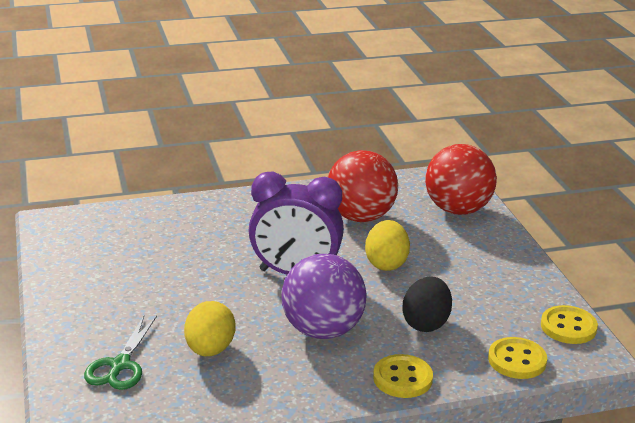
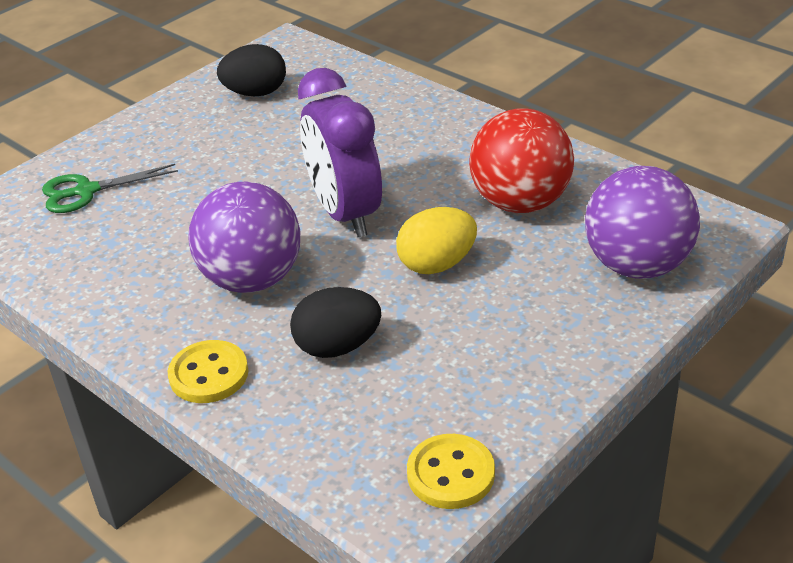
camera: 60 degrees right, 10 degrees up
(98, 255) = (255, 93): none -> black egg
(210, 350) = (153, 227): yellow egg -> none
(457, 210) = (637, 265): red ball -> purple ball
(517, 360) = (326, 453): yellow button -> none

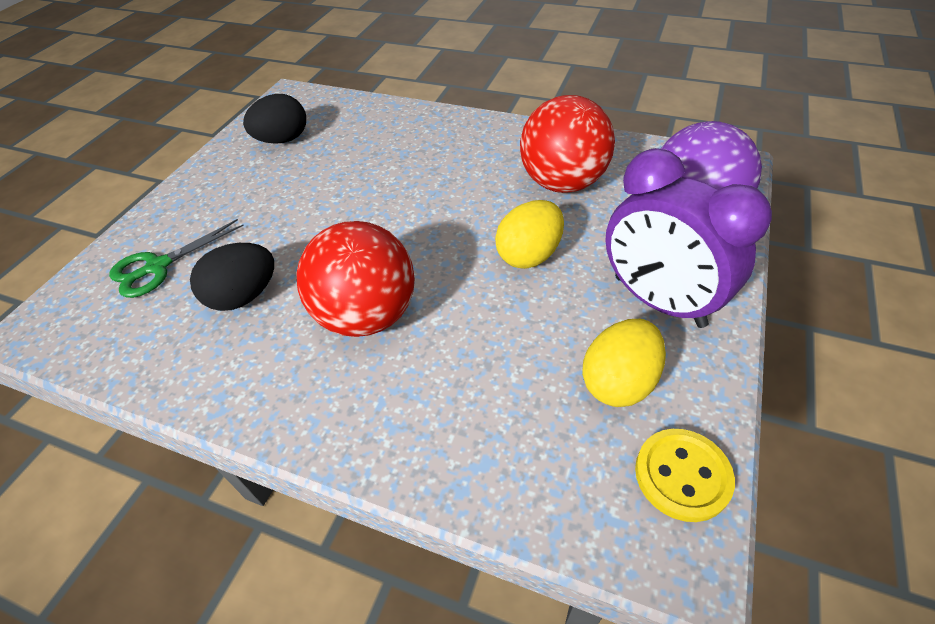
camera: 20 degrees left, 10 degrees up
(209, 374) = (376, 436): yellow button -> none
(252, 279) = (367, 315): purple ball -> red ball
(337, 346) = (488, 364): black egg -> black egg (244, 296)
(345, 213) = (420, 228): purple clock -> purple clock (658, 301)
(447, 391) = (618, 382): none -> yellow egg

